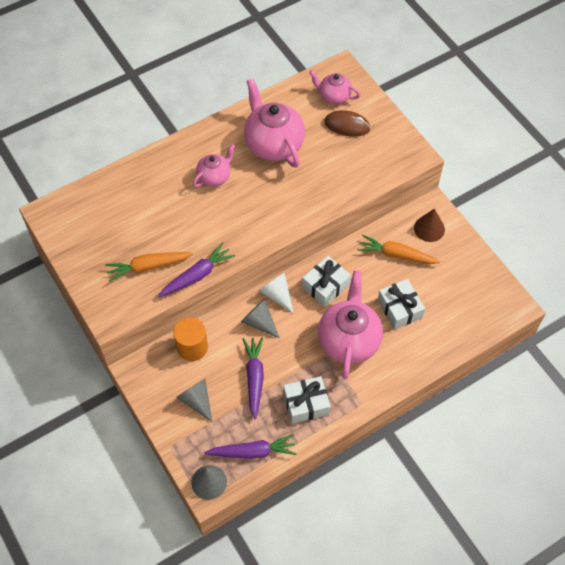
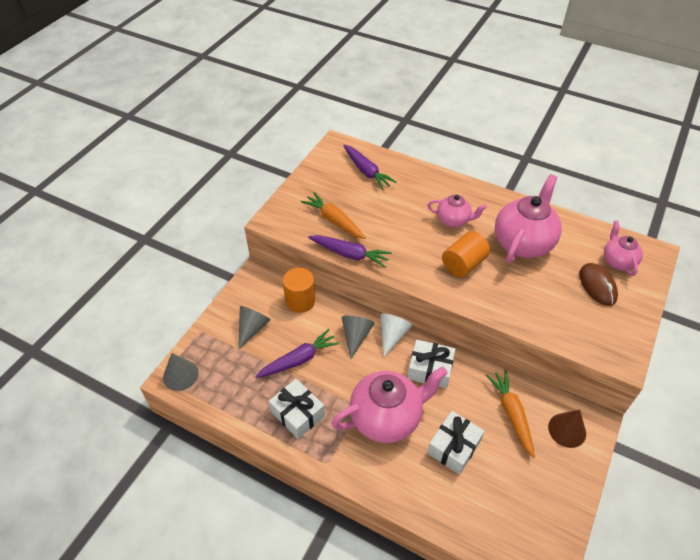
camera: 60 degrees right, 10 degrees down
(253, 451) = (226, 394): purple carrot -> purple carrot (366, 171)
(266, 198) = (463, 264): none -> orange cylinder

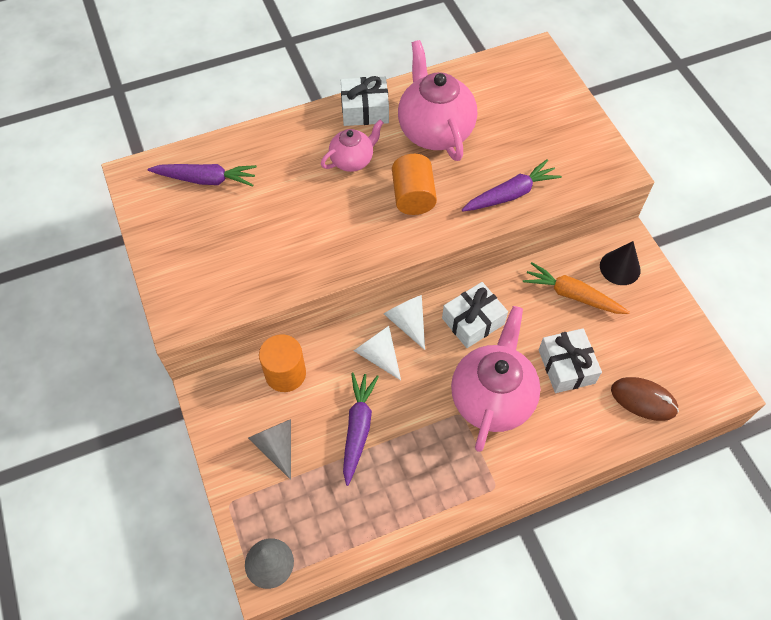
camera: 50 degrees left, 10 degrees up
(297, 414) = (420, 475): white gift -> white gift (365, 110)
(334, 220) = (243, 260): orange carrot -> none
(350, 254) = (304, 280): purple carrot -> purple carrot (510, 194)
(356, 336) = (378, 355): grey cone -> white cone
(567, 430) = (620, 267): brown cone -> black cone
(597, 286) = (533, 121): brown mouse -> brown mouse (643, 400)
(617, 261) = (521, 84): pink teapot -> none

